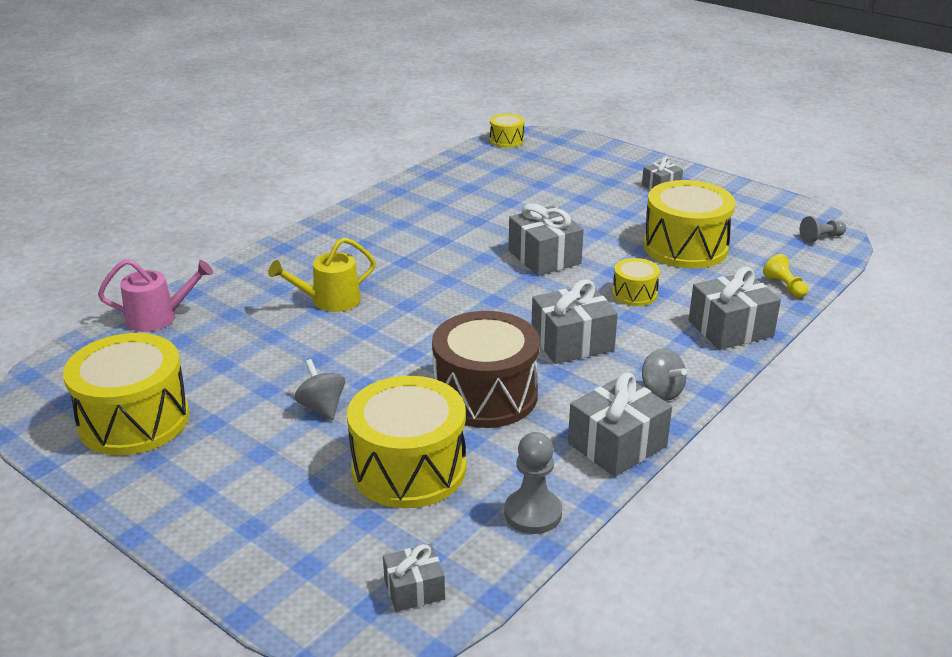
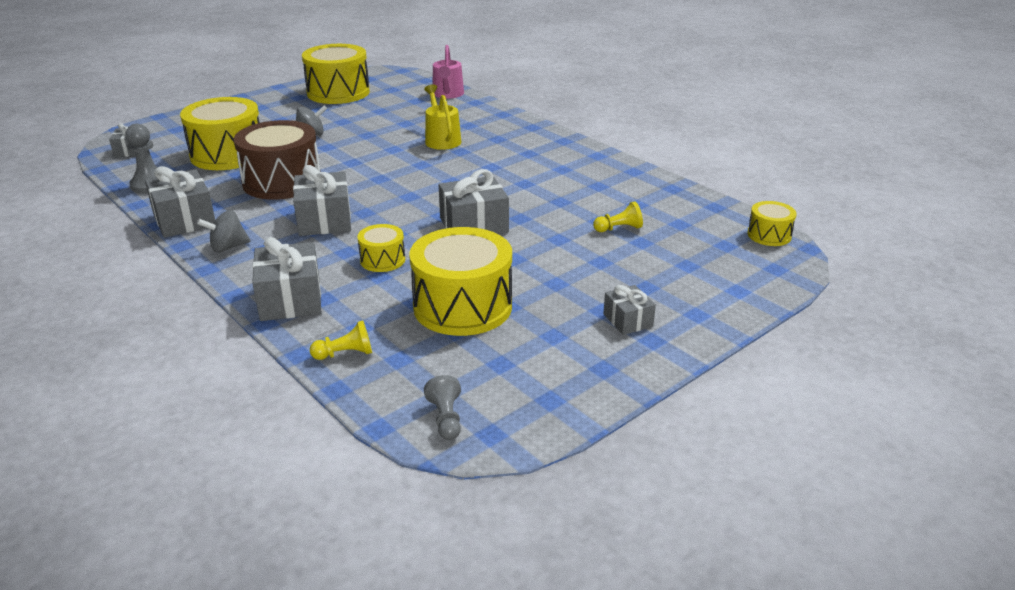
camera: 100 degrees right, 0 degrees up
(521, 193) = (619, 228): none -> yellow pawn

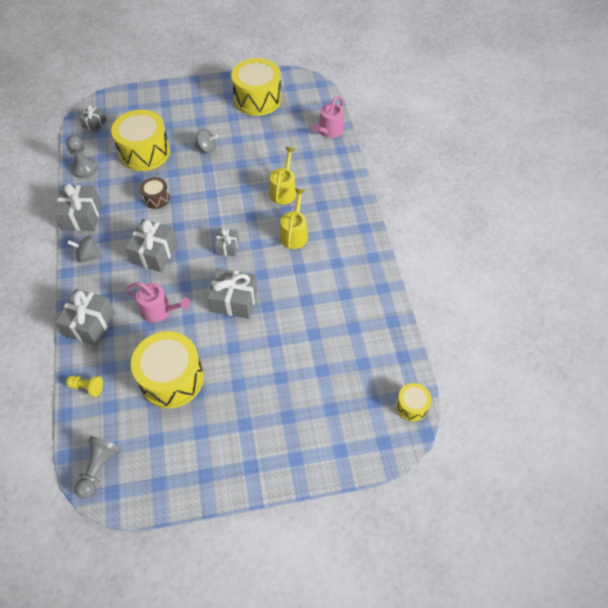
camera: 30 degrees right, 25 degrees up
(282, 182) = (156, 198): brown drum -> brown drum, size x0.49
(382, 260) = (159, 310): yellow drum -> pink watering can
(446, 418) = (99, 468): grey pawn -> grey pawn, size x1.52
(490, 163) = (294, 234): none -> yellow watering can
(619, 228) = (319, 349): yellow pawn -> none
(628, 320) = (251, 442): grey gift -> grey gift (227, 246)

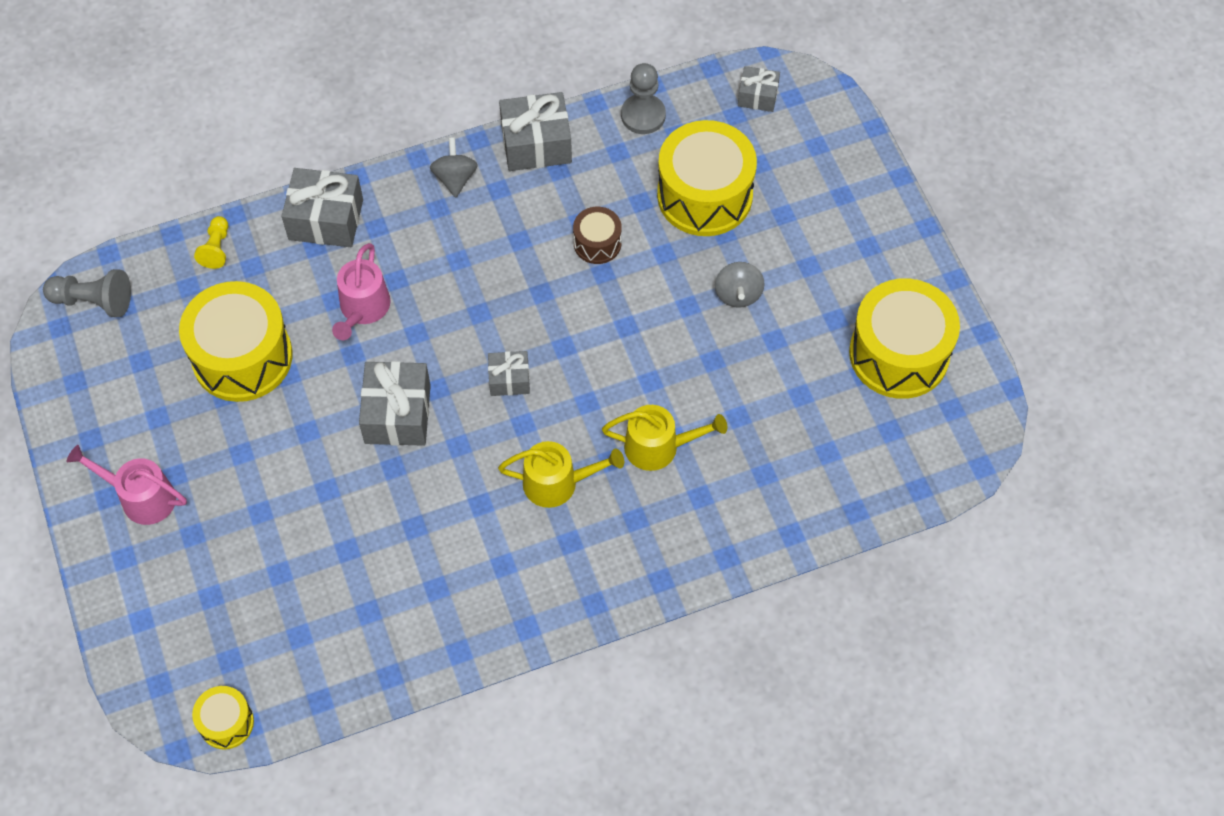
camera: 80 degrees right, 5 degrees up
(154, 253) = (476, 271): grey gift -> none
(329, 131) = (839, 504): pink watering can -> pink watering can (141, 497)

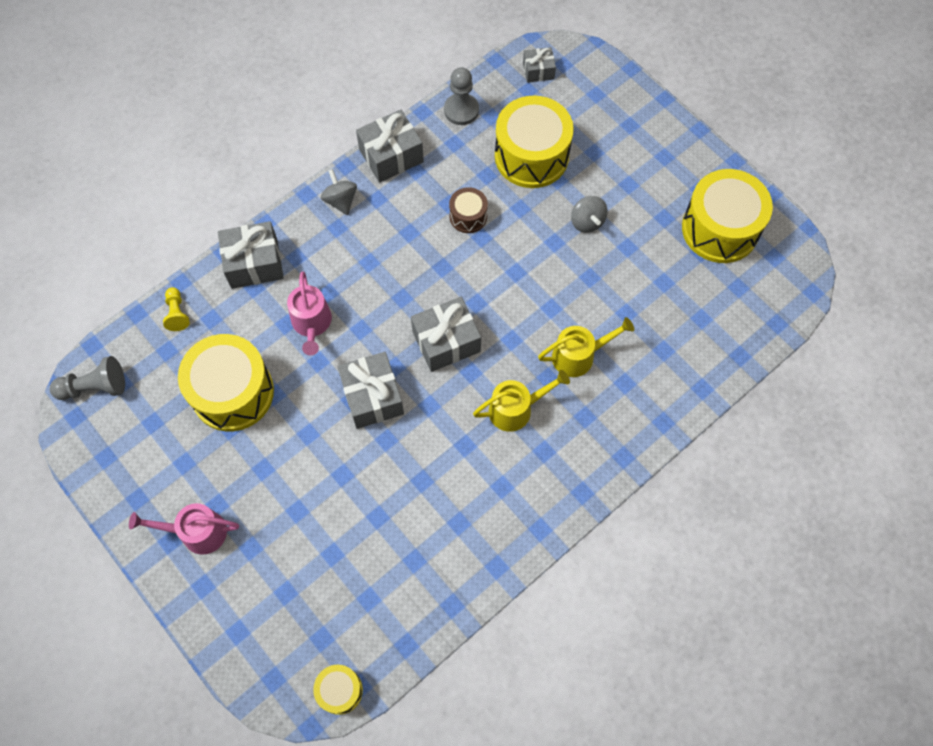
camera: 20 degrees left, 5 degrees up
(509, 379) = (446, 341): grey gift -> grey gift, size x1.74

